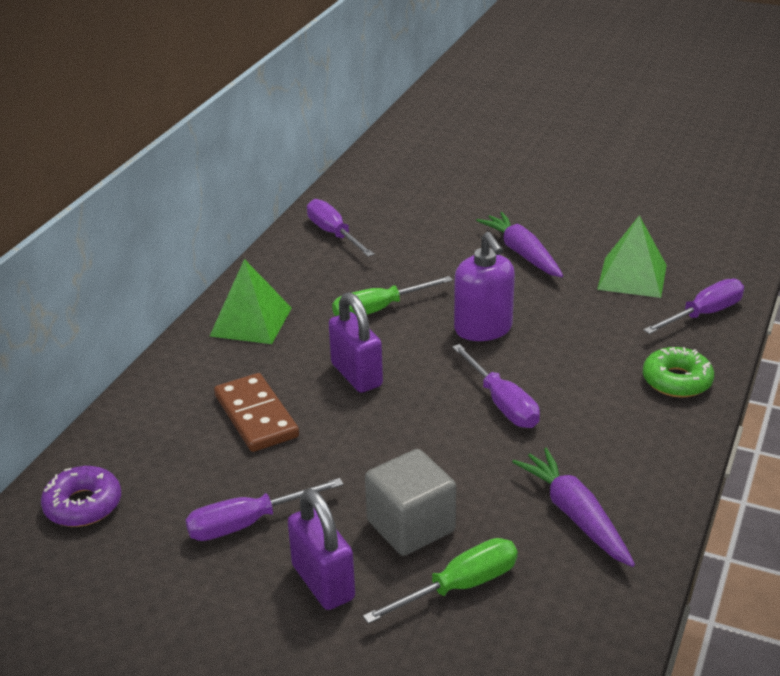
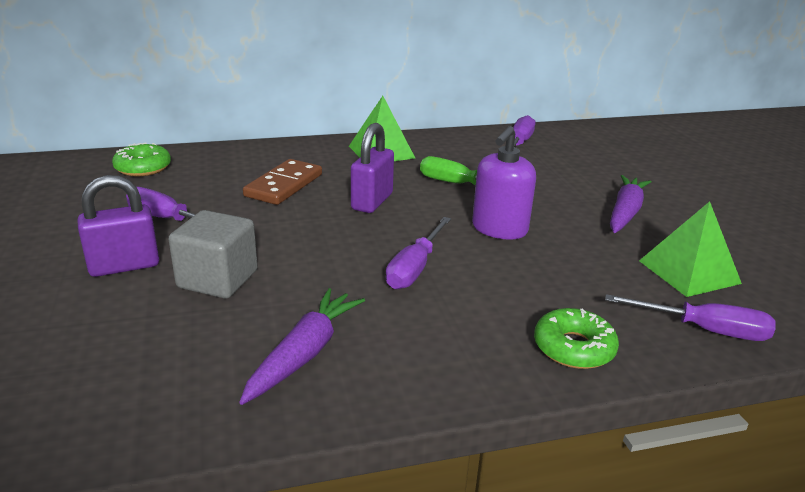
camera: 50 degrees right, 5 degrees down
(83, 505) = (143, 168): purple donut -> green donut
(323, 582) = (124, 266): purple padlock -> purple padlock turned 45 degrees clockwise
(459, 586) = (160, 325): green screwdriver -> none

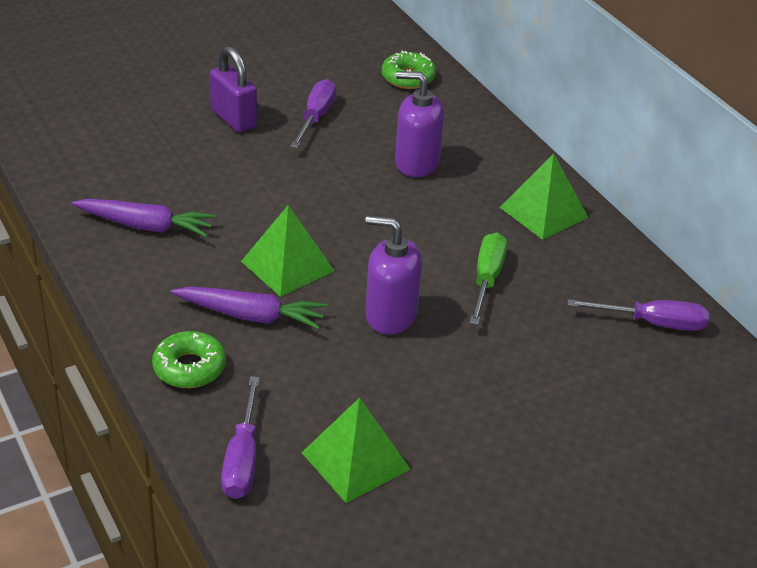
camera: 75 degrees right, 10 degrees up
(218, 279) = (230, 165): grey cube -> none
(284, 185) = (416, 163): brown domino -> purple soap dispenser
(372, 202) = (409, 223): purple padlock -> none
(415, 268) = (288, 266): purple screwdriver -> green pyramid
(625, 212) = (484, 418): purple carrot -> purple carrot (251, 316)

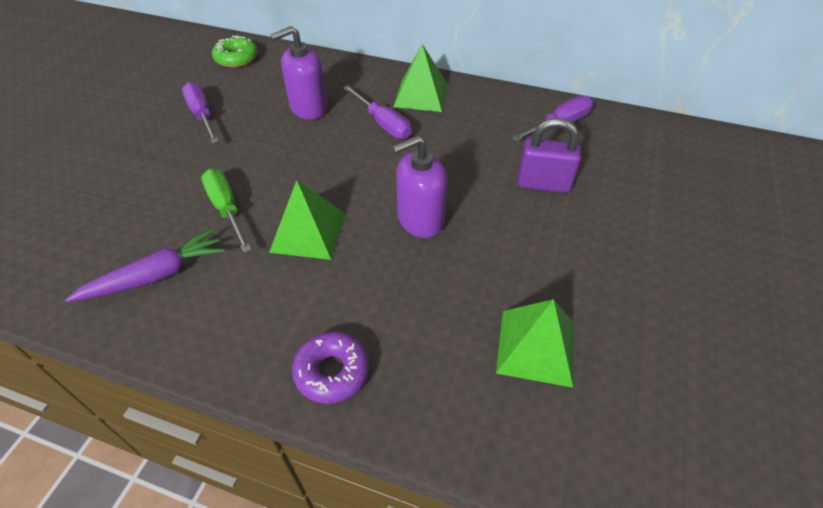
camera: 40 degrees left, 10 degrees up
(189, 368) = (332, 371): green donut -> purple donut
(233, 119) = (138, 149): purple padlock -> purple padlock (543, 184)
(242, 458) = (464, 417): purple screwdriver -> purple screwdriver (383, 124)
(251, 316) = (328, 290): purple carrot -> none
(487, 279) = (444, 156): green screwdriver -> green screwdriver (226, 209)

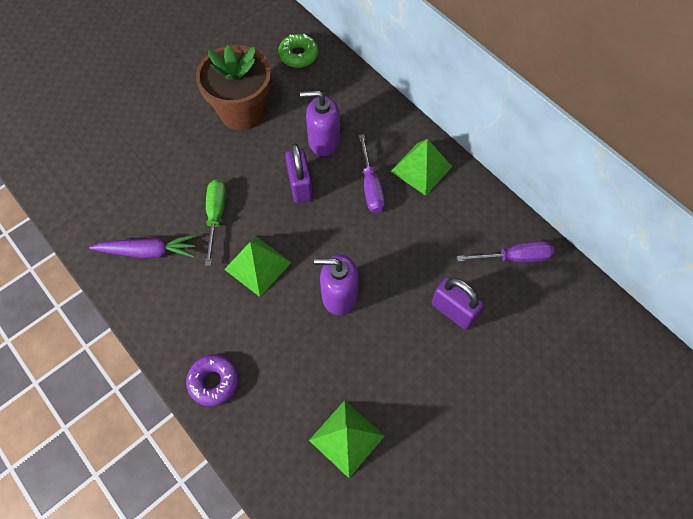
camera: 30 degrees right, 15 degrees up
(202, 115) = (242, 112): purple screwdriver -> brown flower pot
(309, 149) = (300, 186): none -> purple padlock

